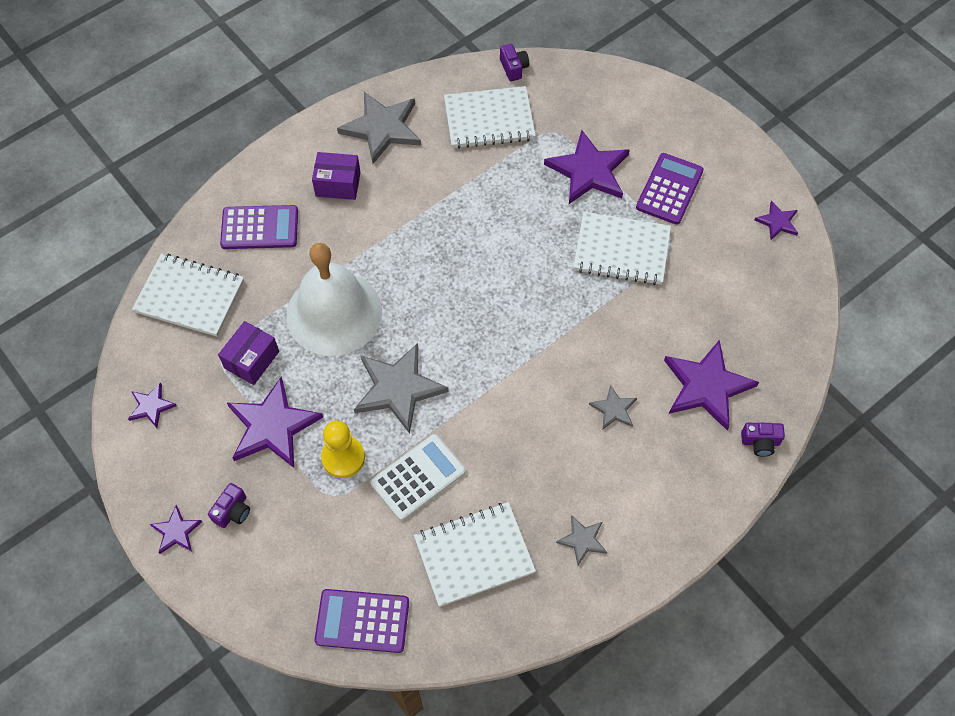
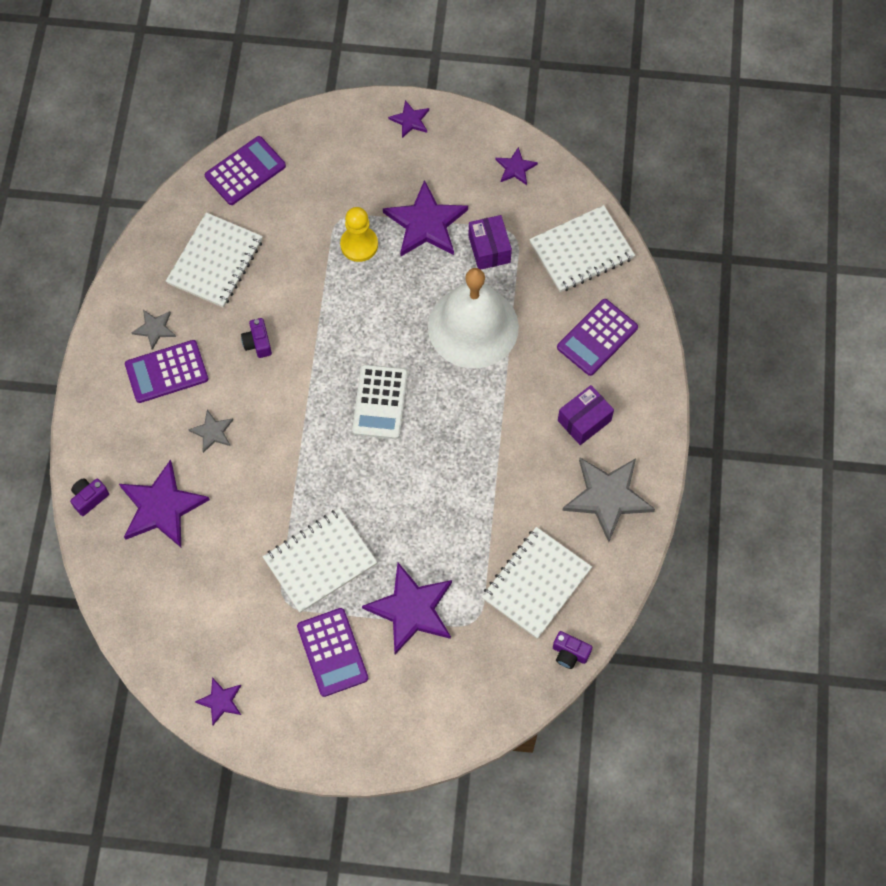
camera: 135 degrees right, 5 degrees up
(233, 511) = (390, 158): purple camera -> purple camera (258, 343)
(398, 388) = (372, 316): grey star -> none
(418, 477) = (298, 275): white calculator -> white calculator (380, 402)
(606, 492) = (166, 372): none -> purple calculator

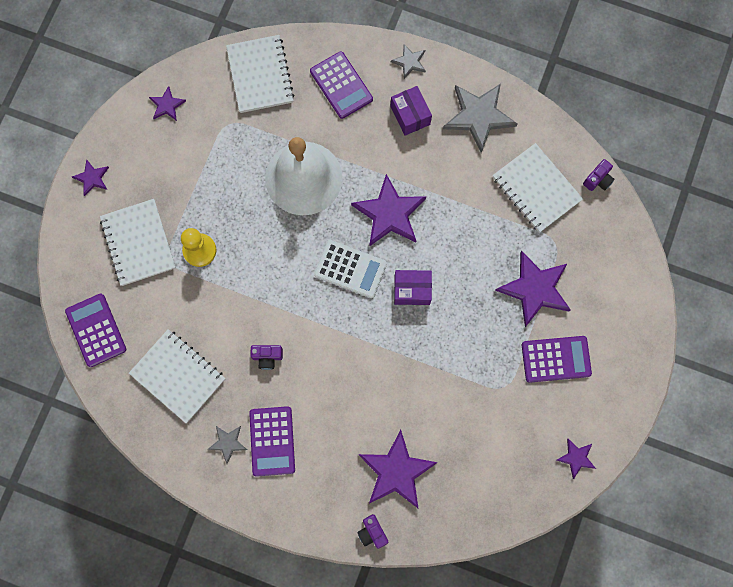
camera: 75 degrees left, 10 degrees up
(212, 432) = (339, 413): grey star -> grey star (409, 62)
(320, 561) = (477, 351): white notebook -> white notebook (138, 243)
(425, 223) = (196, 191): purple star -> purple star (389, 213)
(489, 249) = (236, 146): purple box -> purple box (412, 290)

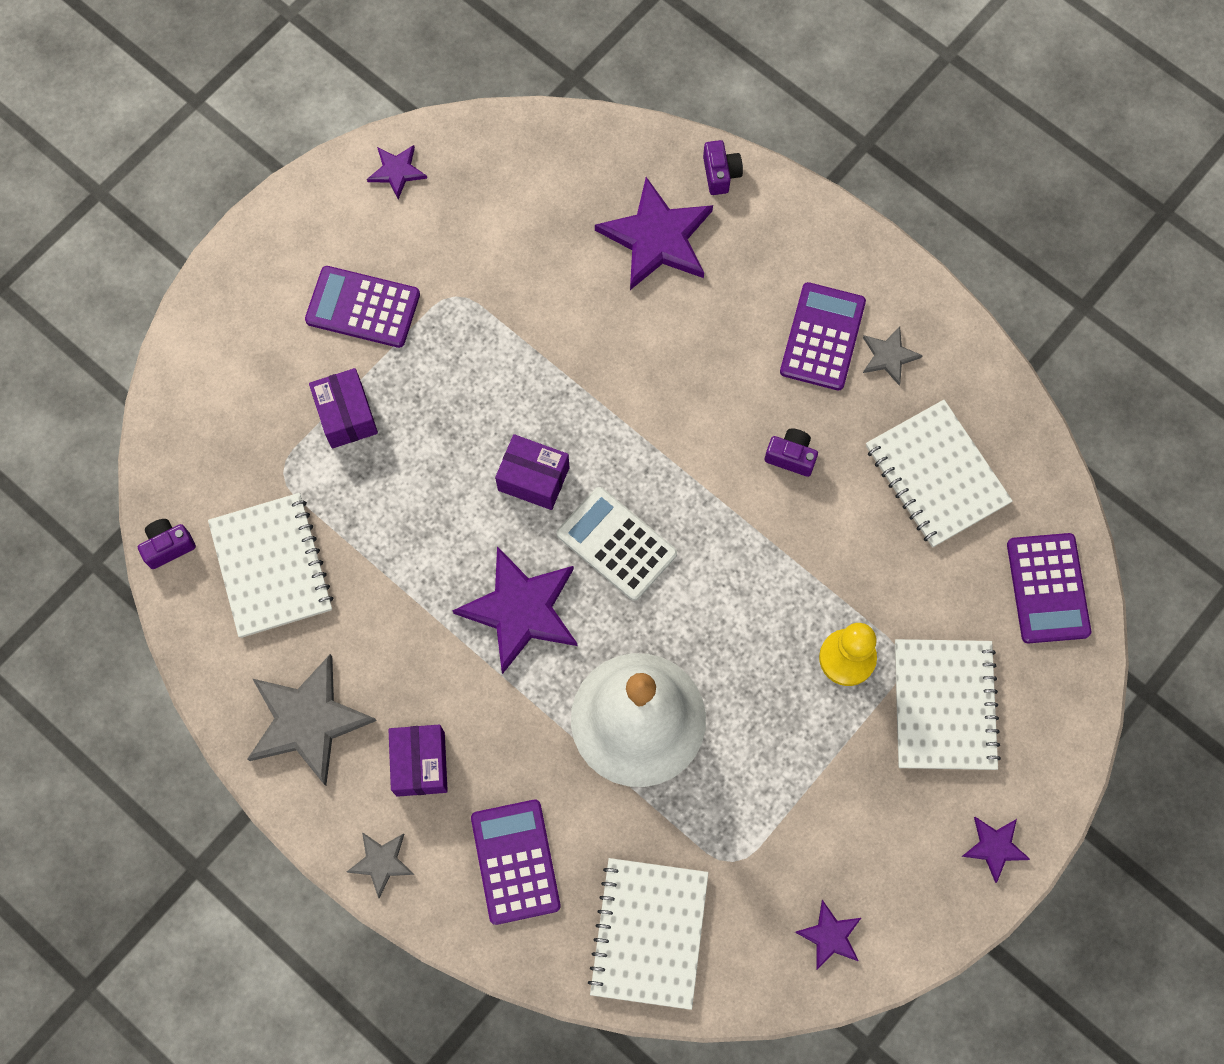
camera: 160 degrees left, 5 degrees down
(535, 289) = (346, 415): purple star -> purple box

